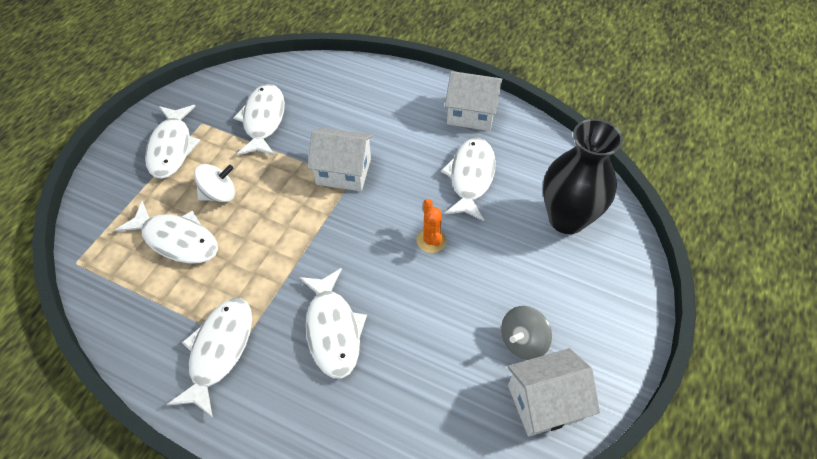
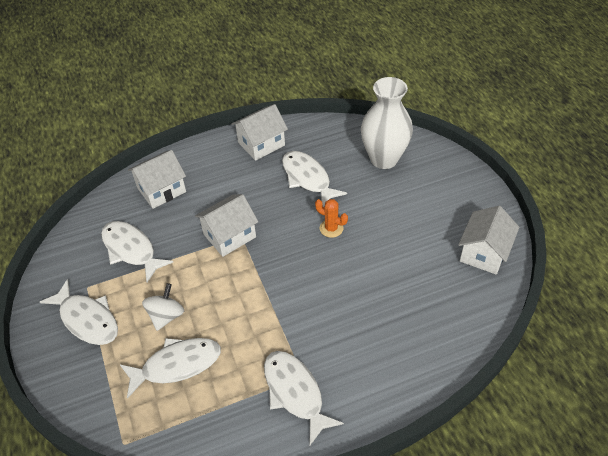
camera: 45 degrees left, 5 degrees down
(333, 330) = (342, 320): white fish -> none
(344, 90) = (161, 190): none -> white house
(523, 341) = (439, 235): grey spinning top -> none
(566, 219) = (384, 159): black vase -> white vase

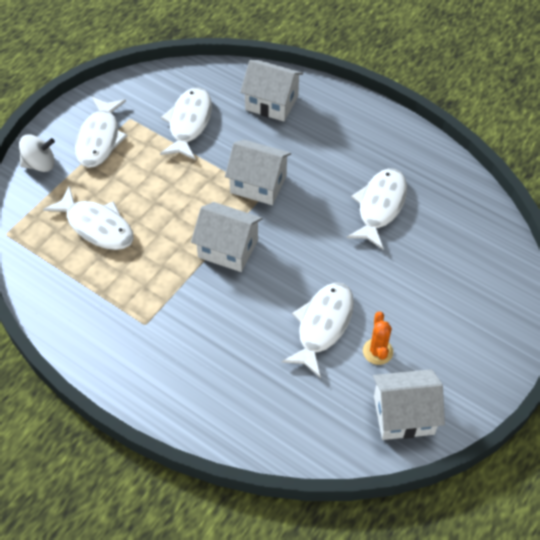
camera: 55 degrees right, 5 degrees up
(166, 316) = (139, 190): white spinning top -> white spinning top (40, 164)
(261, 144) = (394, 143): white house -> white house (228, 248)
(295, 392) = (124, 328): white fish -> white fish (322, 325)
(331, 228) = (330, 260): orange cactus -> orange cactus (377, 351)
(384, 159) = (464, 259): white vase -> none

